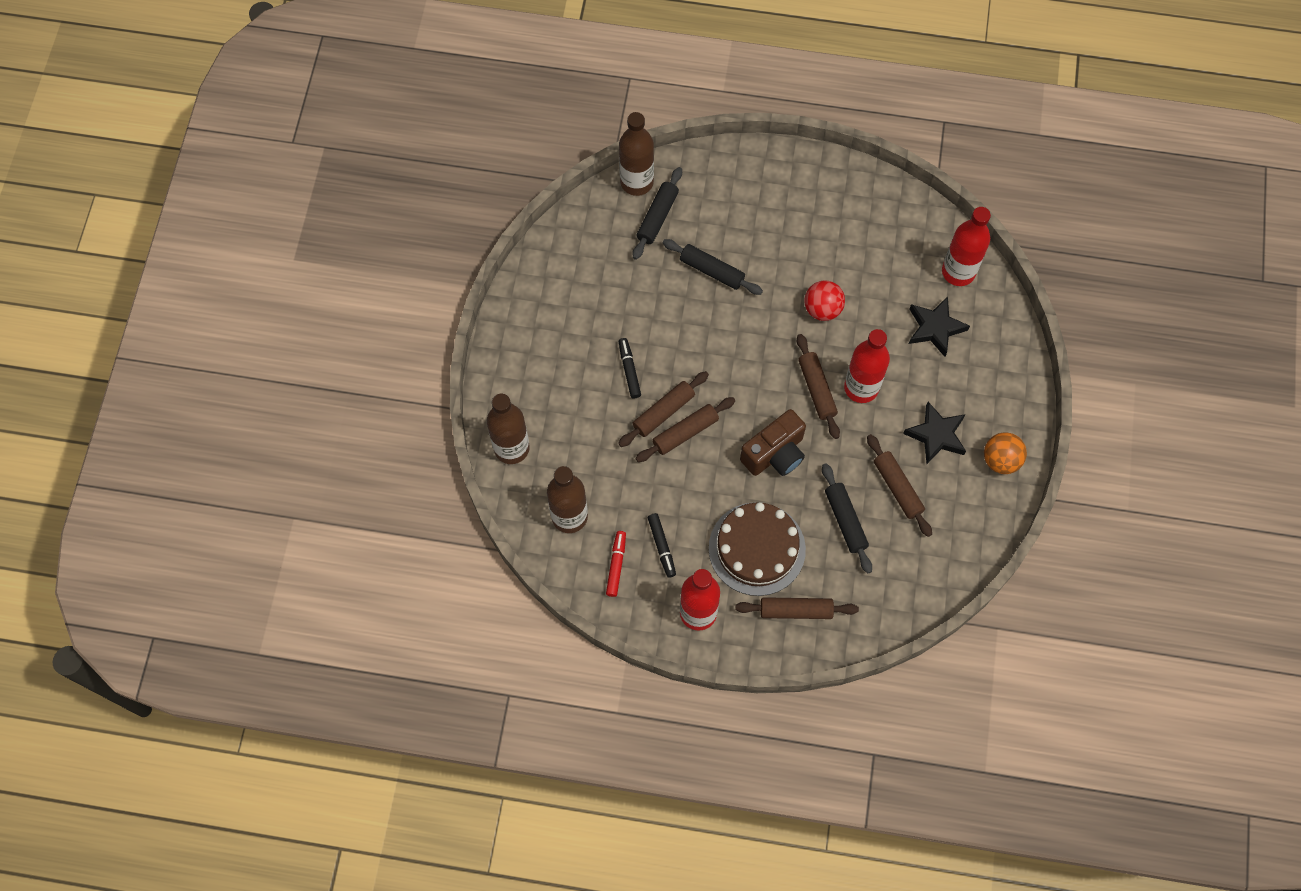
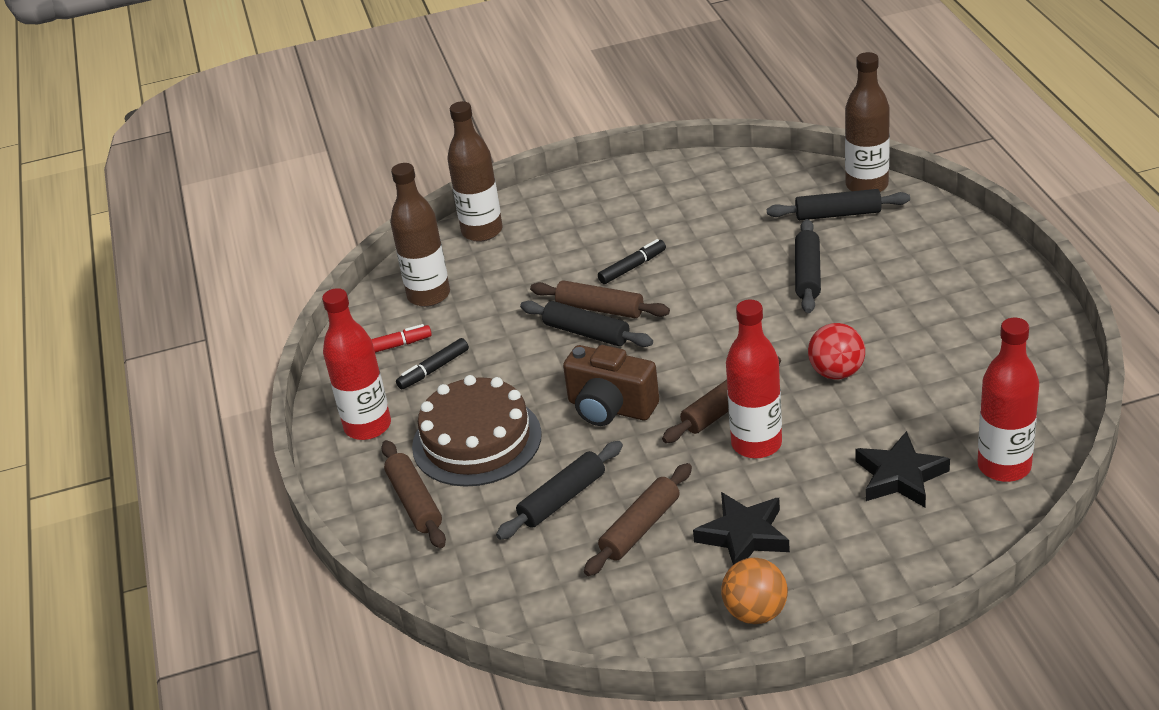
camera: 70 degrees right, 30 degrees down
(685, 433) = (586, 333): brown rolling pin -> black rolling pin

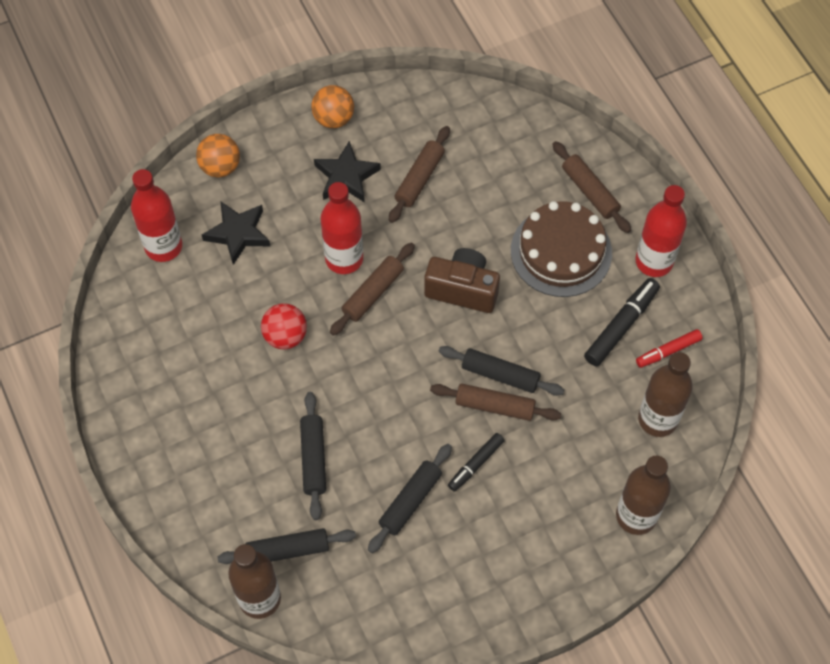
camera: 165 degrees right, 25 degrees up
(433, 369) = (621, 326): black marker -> black marker, size x1.55
(562, 499) = (481, 200): black rolling pin -> black rolling pin (410, 501)
(930, 557) = (220, 167): none -> orange ball

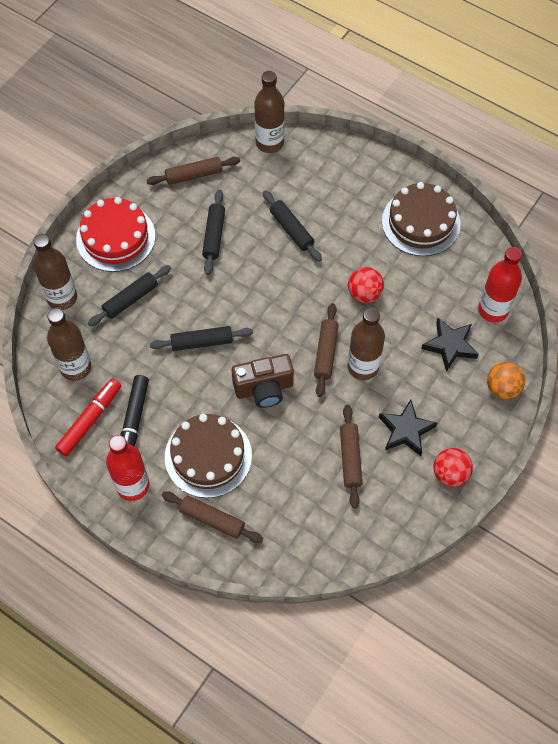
camera: 150 degrees right, 0 degrees up
(159, 386) = (421, 222): none -> brown cake
(288, 550) = (271, 174): black rolling pin -> black rolling pin (130, 299)
(333, 118) = (450, 474): orange ball -> red ball
(344, 259) = (363, 367): red bottle -> brown bottle
(475, 464) = (185, 277): black marker -> none
(494, 406) = (194, 319): brown rolling pin -> brown rolling pin (194, 175)
(532, 564) = (115, 237): none -> red cake
(668, 351) = (90, 420): red marker -> red marker, size x1.55

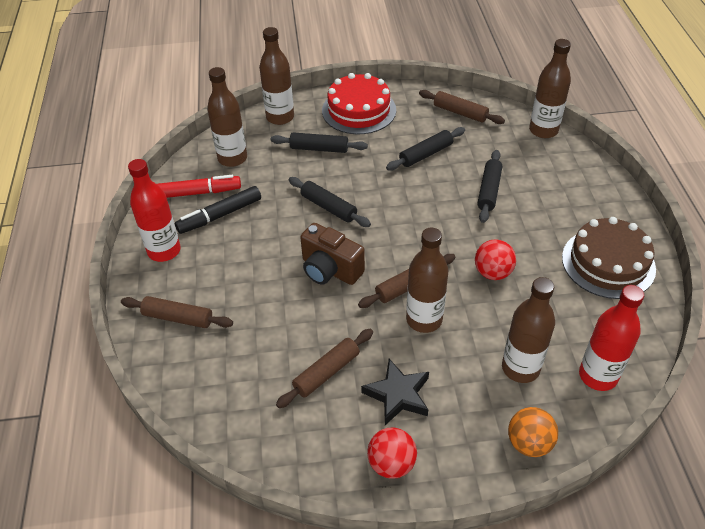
camera: 50 degrees right, 15 degrees down
(208, 456) = (233, 277): brown cake -> none
(212, 519) = (178, 318): brown rolling pin -> brown rolling pin turned 60 degrees counterclockwise
(450, 345) = (520, 368): black star -> brown bottle

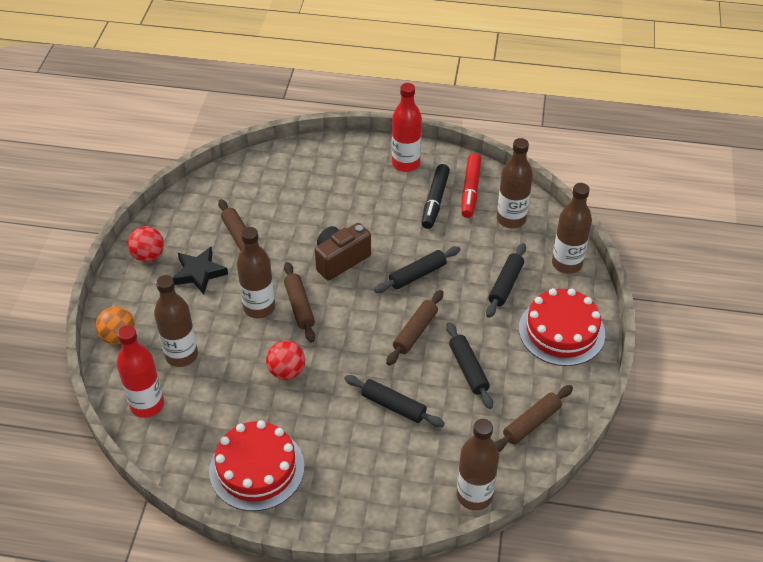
camera: 105 degrees right, 0 degrees up
(178, 318) = (331, 165): brown rolling pin -> brown rolling pin (415, 332)
(220, 215) = (435, 201): black marker -> black marker turned 150 degrees counterclockwise
(608, 263) = (257, 468): brown cake -> red cake

